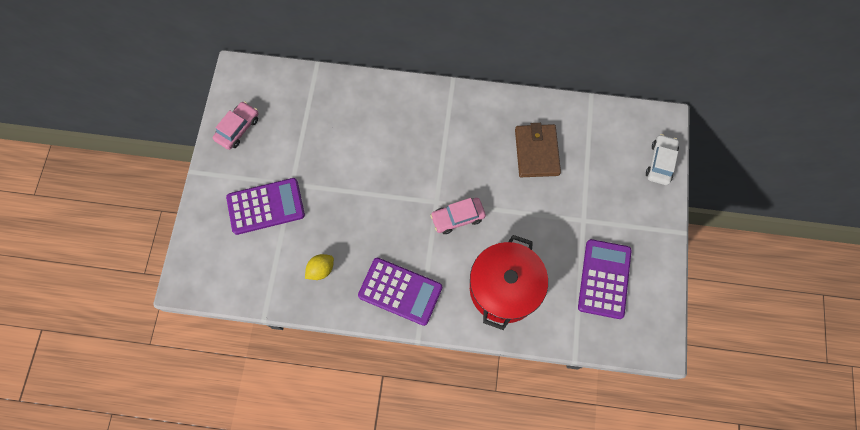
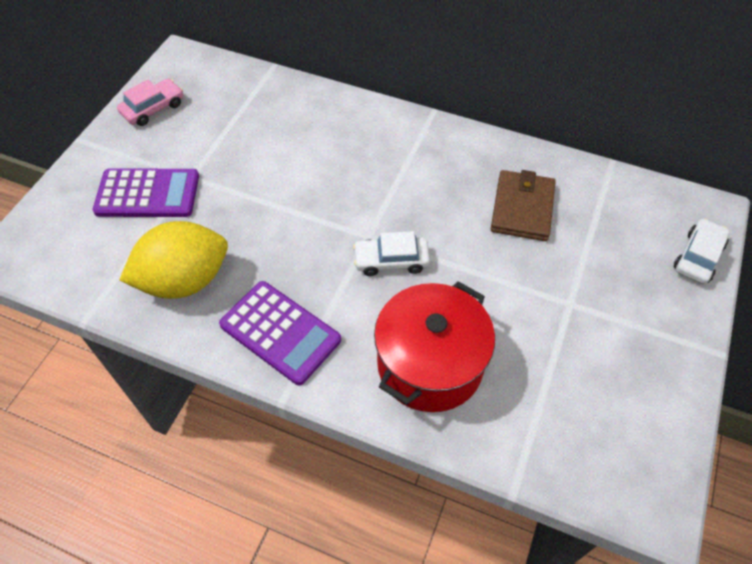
camera: 15 degrees right, 15 degrees down
(321, 269) = (184, 280): yellow lemon -> yellow lemon, size x2.17
(457, 217) = (391, 260): pink car -> white car
(604, 279) = (585, 387): purple calculator -> none

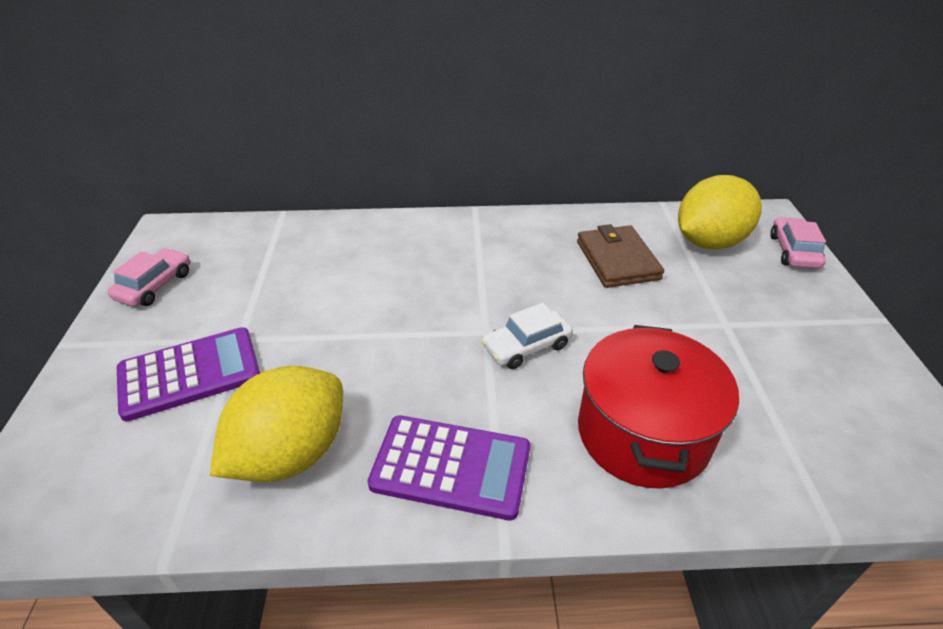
camera: 25 degrees left, 15 degrees down
(622, 219) = (709, 242): none -> yellow lemon
(698, 257) = (793, 251): white car -> pink car

